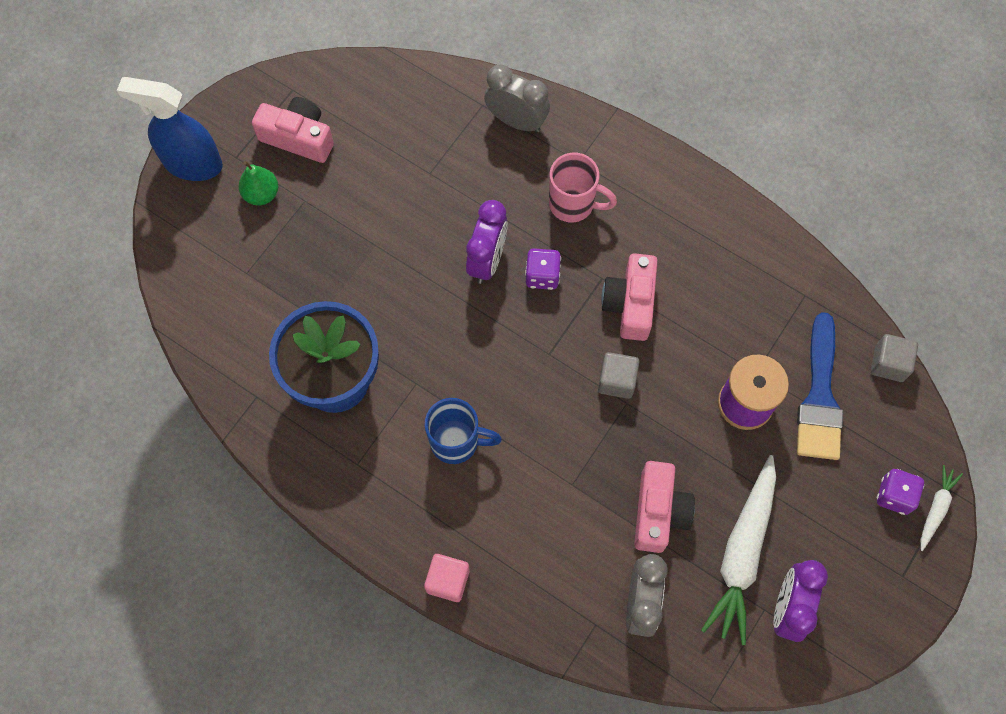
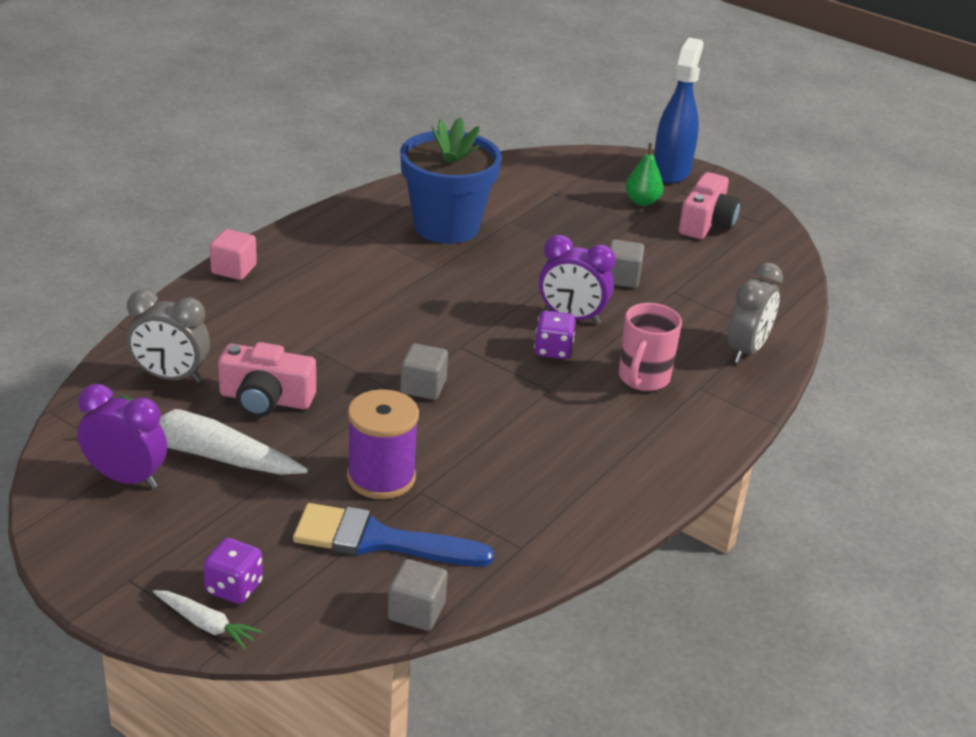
camera: 90 degrees right, 35 degrees down
(412, 216) = (622, 278): none -> grey cube
(457, 442) = (372, 284): blue mug -> none
(630, 304) = (516, 406): pink camera -> none

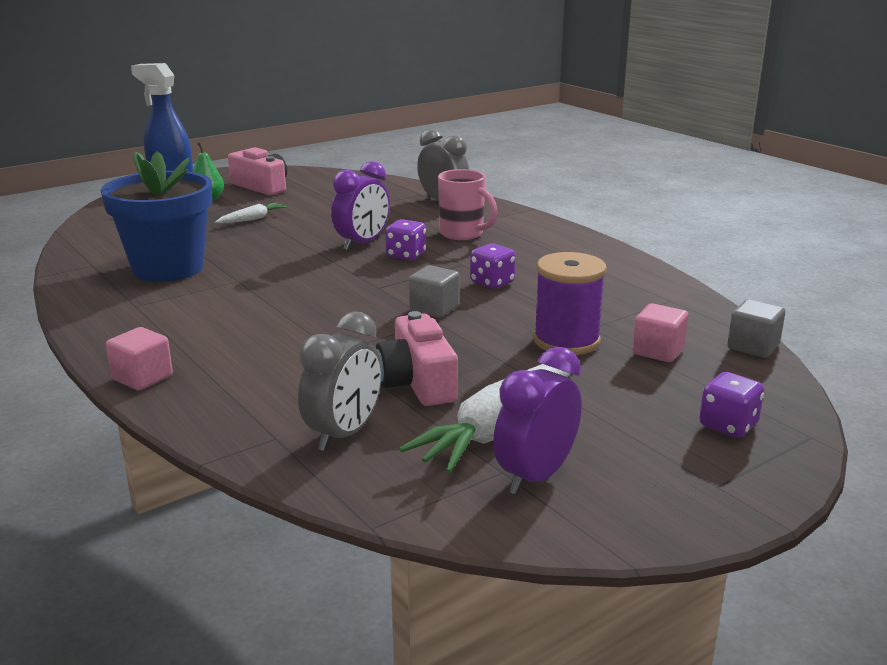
camera: 70 degrees left, 10 degrees down
(206, 625) = (785, 445): white carrot -> white carrot (252, 219)
(265, 399) = (417, 382): pink camera -> pink camera turned 135 degrees clockwise
(379, 540) = (658, 351): blue brush -> pink cube
(507, 415) = (492, 283): none -> purple dice
(622, 278) = (317, 221): grey cube -> none

